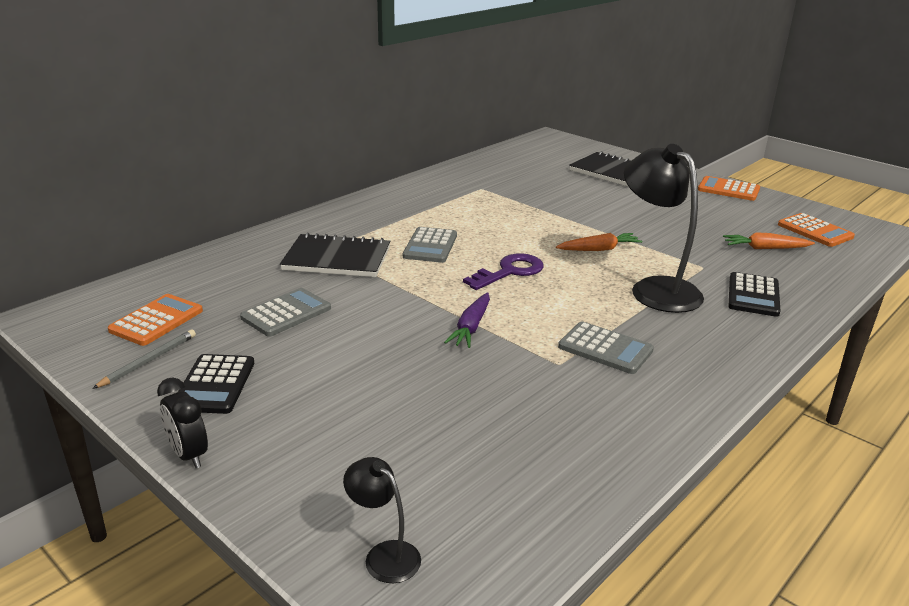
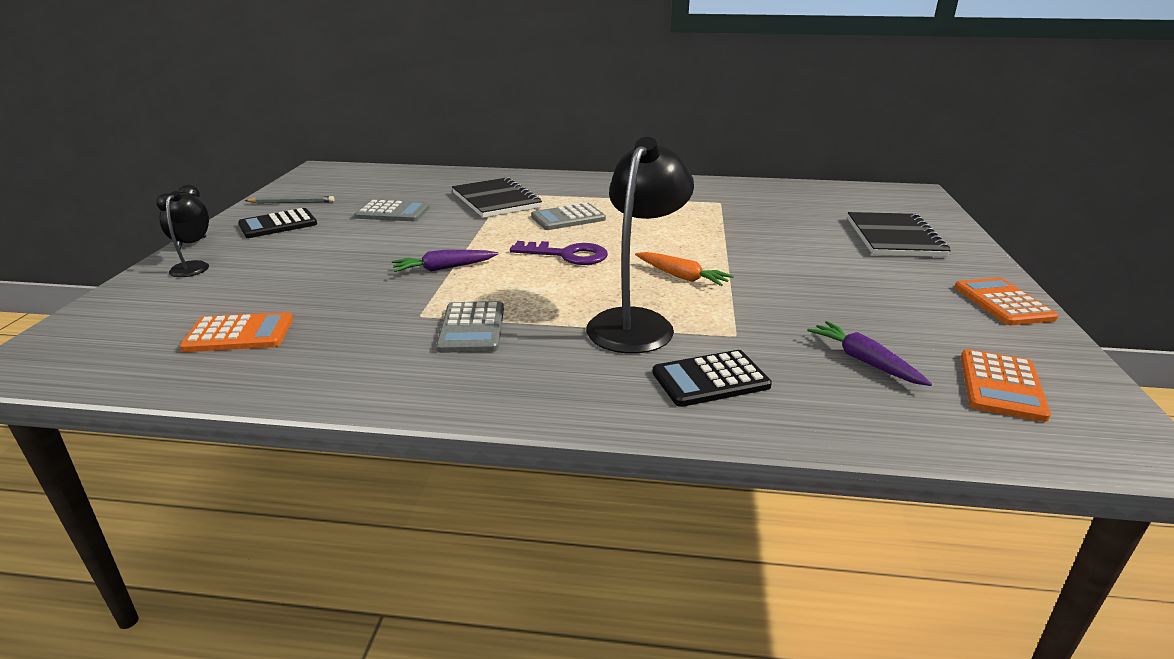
camera: 55 degrees right, 0 degrees up
(156, 321) = (343, 189): orange calculator -> orange calculator (239, 334)
(384, 555) = (102, 326): black lamp -> black lamp (194, 266)
(765, 248) = (864, 361): orange carrot -> purple carrot

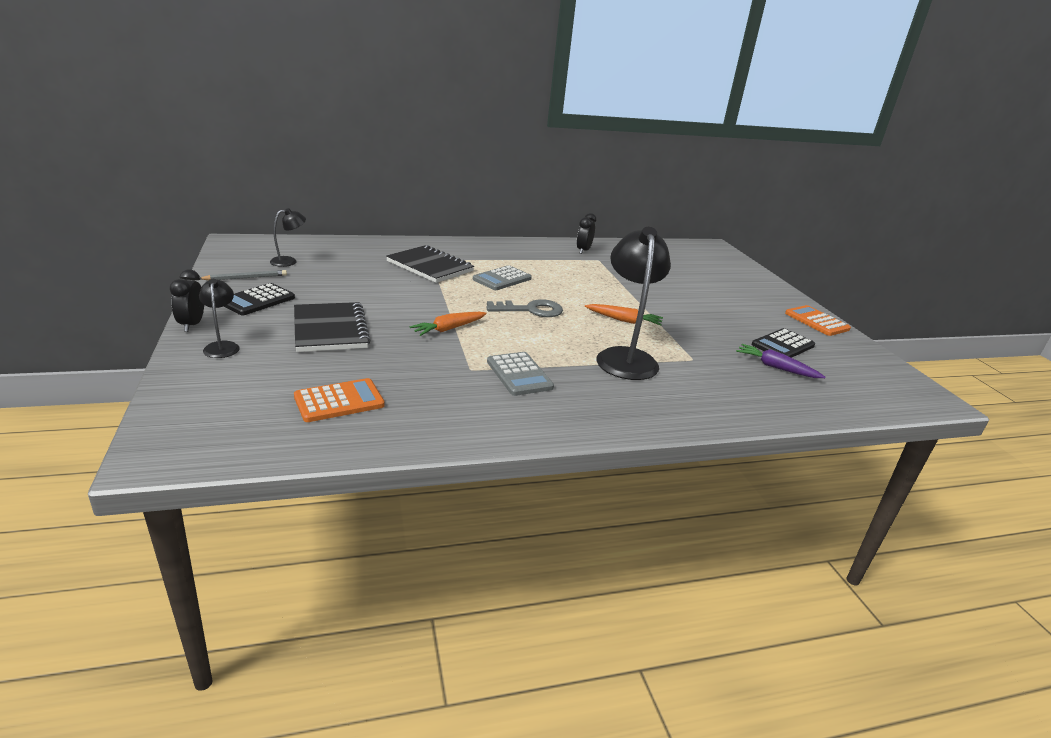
camera: 25 degrees left, 0 degrees up
(352, 189) = (289, 261): none -> black lamp
(393, 212) = (352, 282): grey calculator -> none
(444, 268) = (449, 329): purple carrot -> orange carrot
(567, 255) = (531, 310): purple key -> grey key
(710, 191) = (583, 251): none -> black clock
(710, 379) = (704, 391): black calculator -> black calculator (783, 345)
(894, 238) = (727, 281): black notebook -> black notebook (330, 329)
(1001, 386) = (852, 373): orange calculator -> none

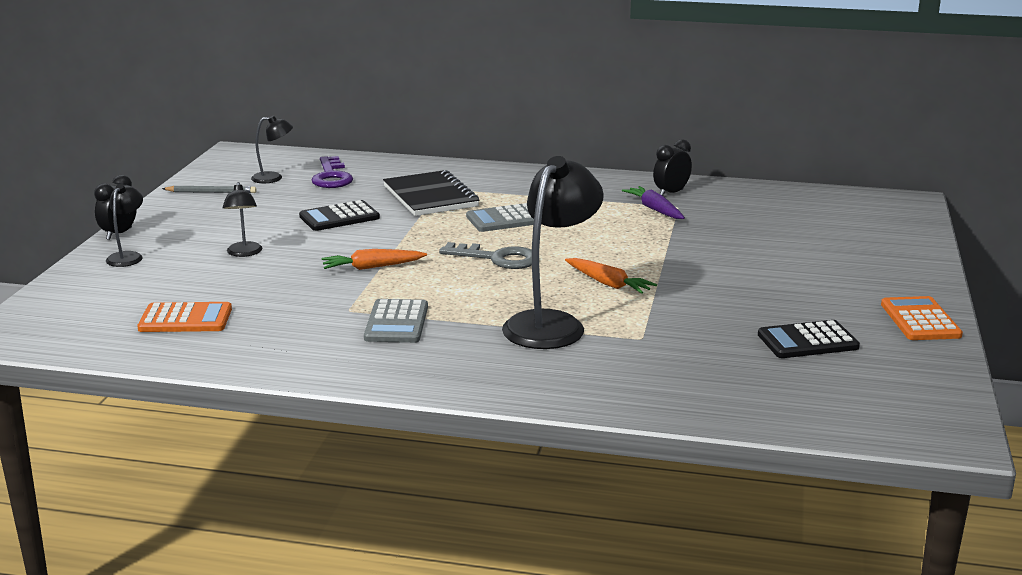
camera: 30 degrees right, 5 degrees down
(257, 300) = (201, 216): black calculator -> black calculator (339, 217)
(330, 329) = (244, 253): black notebook -> black lamp
(337, 257) = (331, 177): none -> purple key
(775, 367) = (752, 364): purple carrot -> purple carrot (654, 209)

